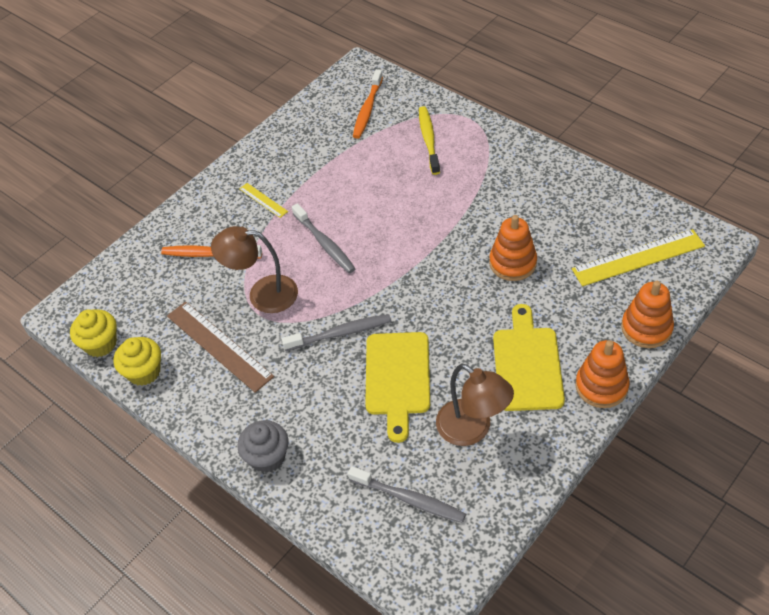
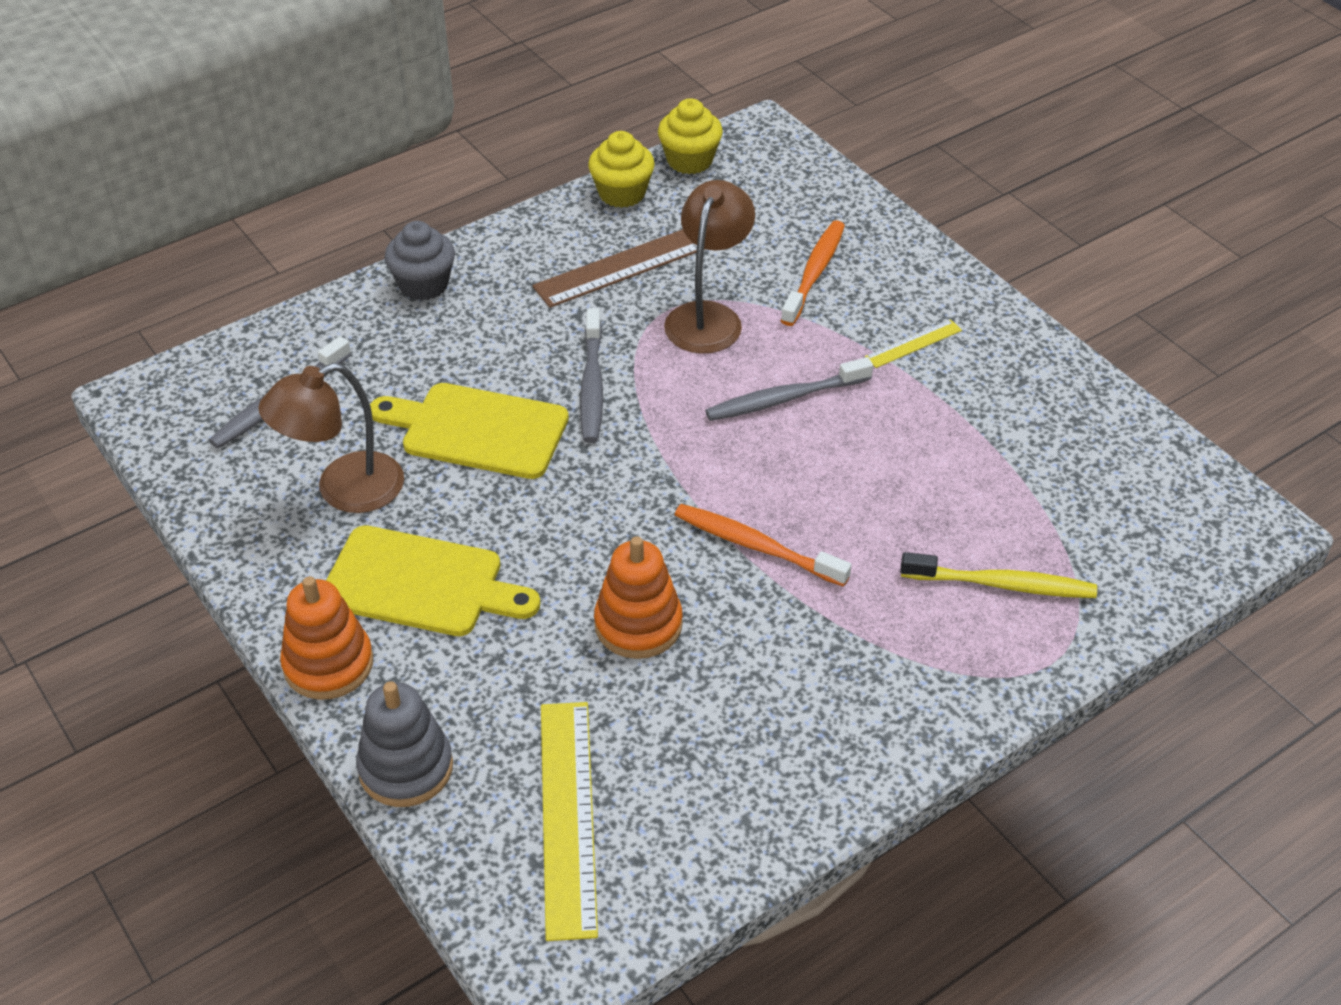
camera: 100 degrees right, 5 degrees down
(367, 109) = (1118, 514): orange toothbrush -> orange toothbrush (756, 546)
(646, 328) = (406, 768): orange stacking toy -> grey stacking toy

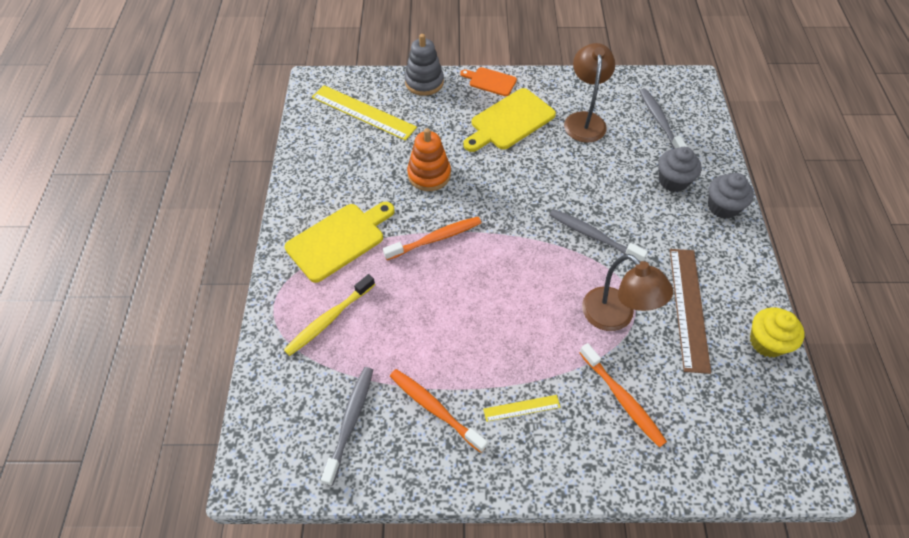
camera: 125 degrees right, 10 degrees up
(328, 664) = (490, 81): orange stacking toy -> orange cutting board
(410, 345) = (673, 181): none -> grey cupcake
(477, 430) = (591, 178): yellow cutting board -> yellow cutting board (339, 240)
(689, 160) = (788, 403): yellow cupcake -> none
(784, 399) = (523, 311): grey toothbrush -> grey toothbrush (350, 421)
(913, 344) = (521, 408): yellow ruler -> yellow ruler turned 75 degrees clockwise
(997, 413) = (434, 408): none -> orange toothbrush

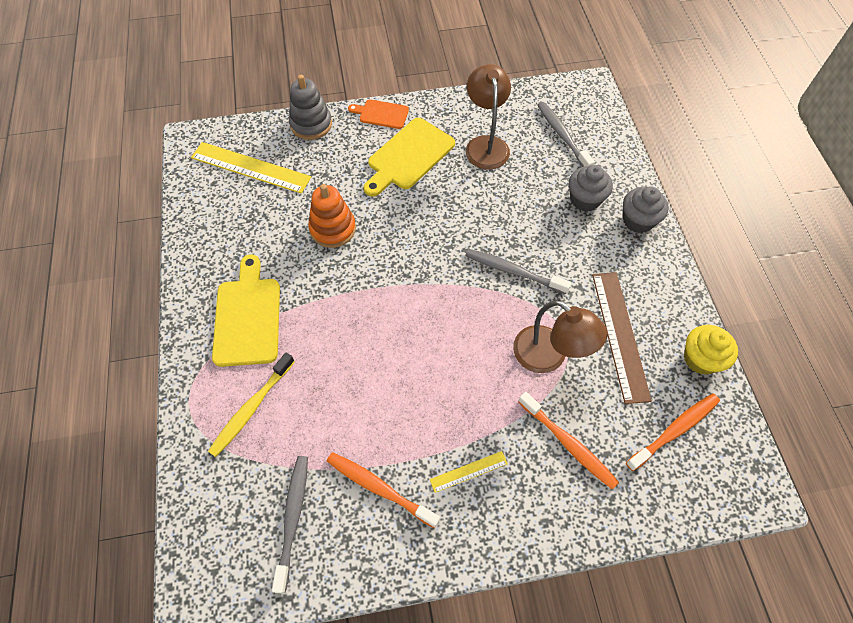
camera: 10 degrees left, 5 degrees up
(339, 240) = (247, 317): yellow cutting board -> yellow cutting board turned 45 degrees counterclockwise
(435, 238) = (351, 299): orange toothbrush -> orange toothbrush (674, 430)

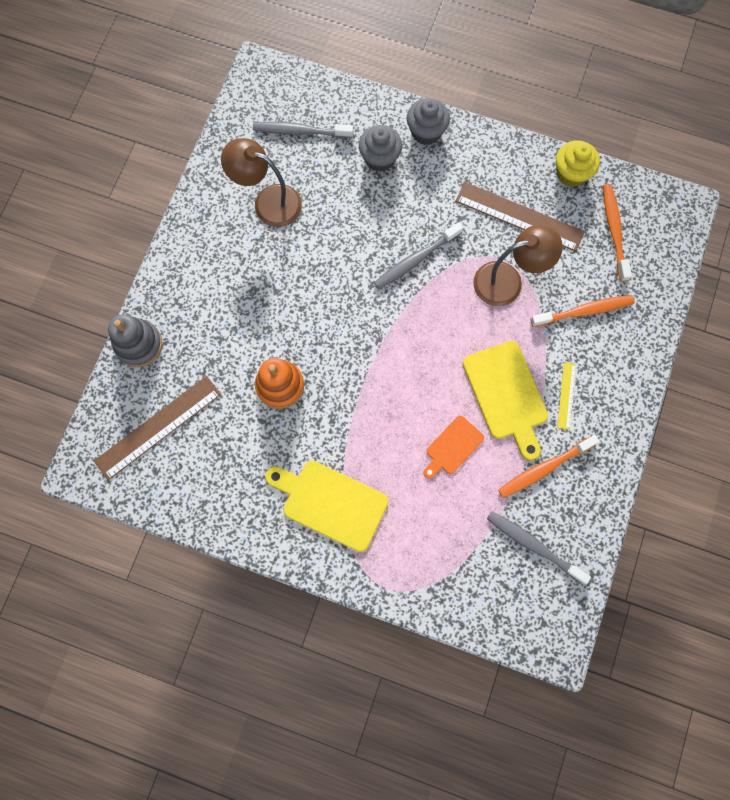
camera: 60 degrees left, 15 degrees up
(250, 167) = (158, 427): yellow ruler -> brown ruler
(251, 408) = (422, 538): yellow toothbrush -> none
(381, 114) = (169, 272): orange cutting board -> orange cutting board (453, 447)
(409, 156) = (238, 276): yellow cutting board -> yellow cutting board (506, 394)

